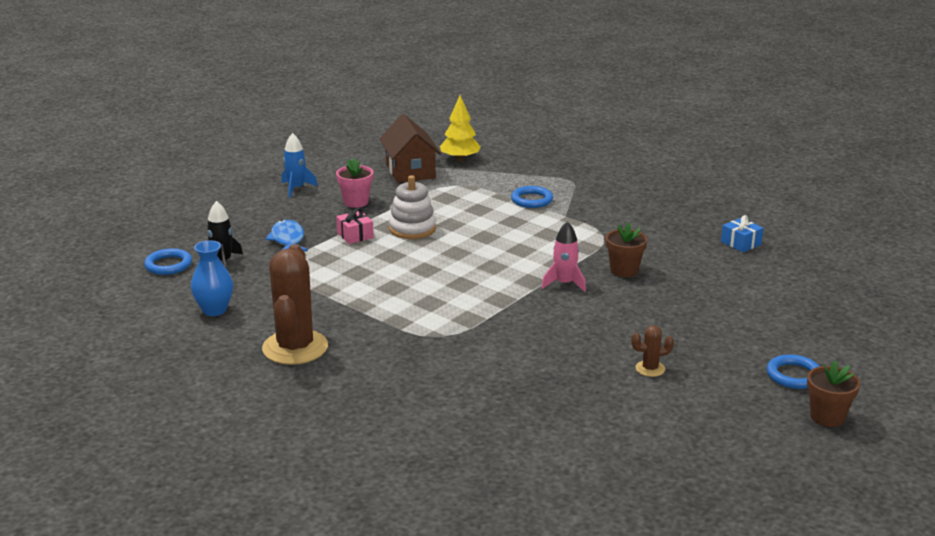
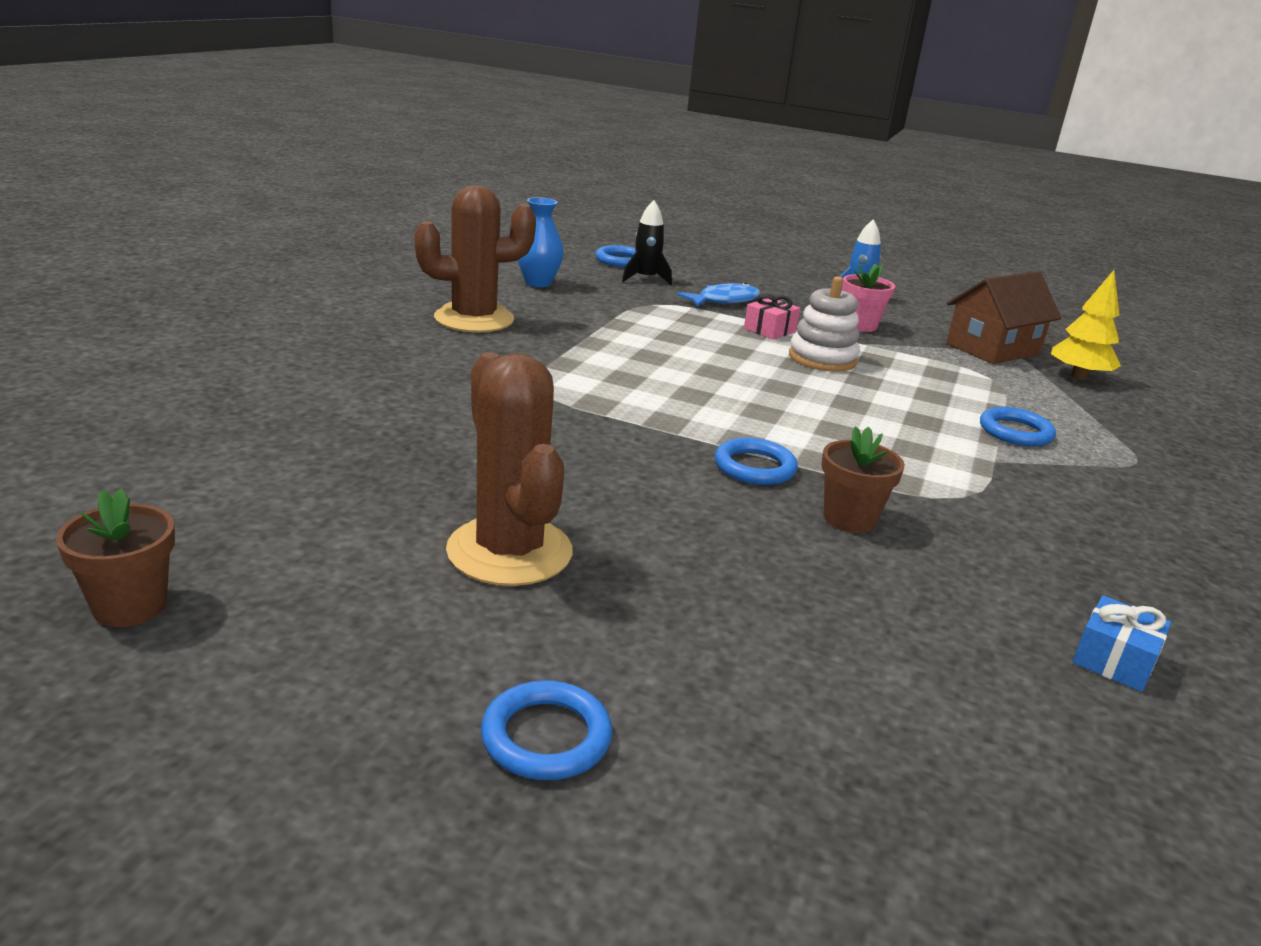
camera: 70 degrees right, 0 degrees up
(564, 284) = (754, 467): pink rocket -> blue ring
(650, 369) = (509, 551): brown cactus -> brown cactus, size x2.28
(827, 417) = (373, 790): brown flower pot -> brown flower pot (130, 606)

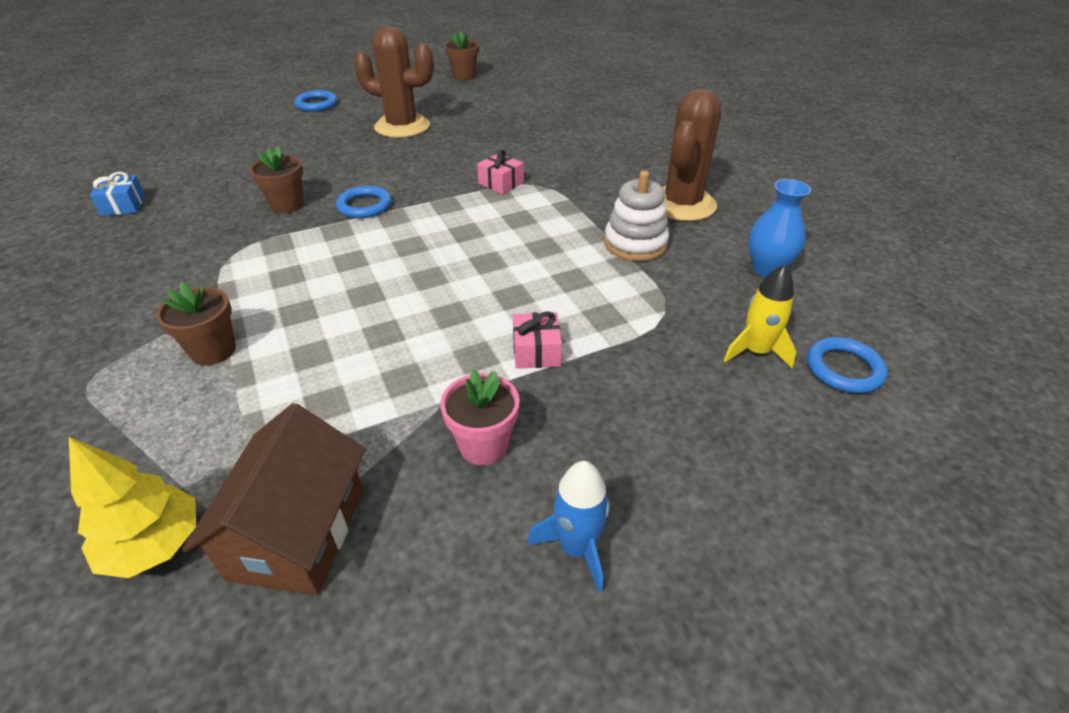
camera: 135 degrees right, 15 degrees up
(569, 408) = (501, 183): none -> pink gift
(645, 279) = (756, 351): black rocket -> yellow rocket
(724, 301) = (644, 373): blue fish -> none
(822, 359) = (444, 340): white stacking toy -> white stacking toy (635, 244)
(1015, 432) = (213, 351): blue ring -> brown flower pot

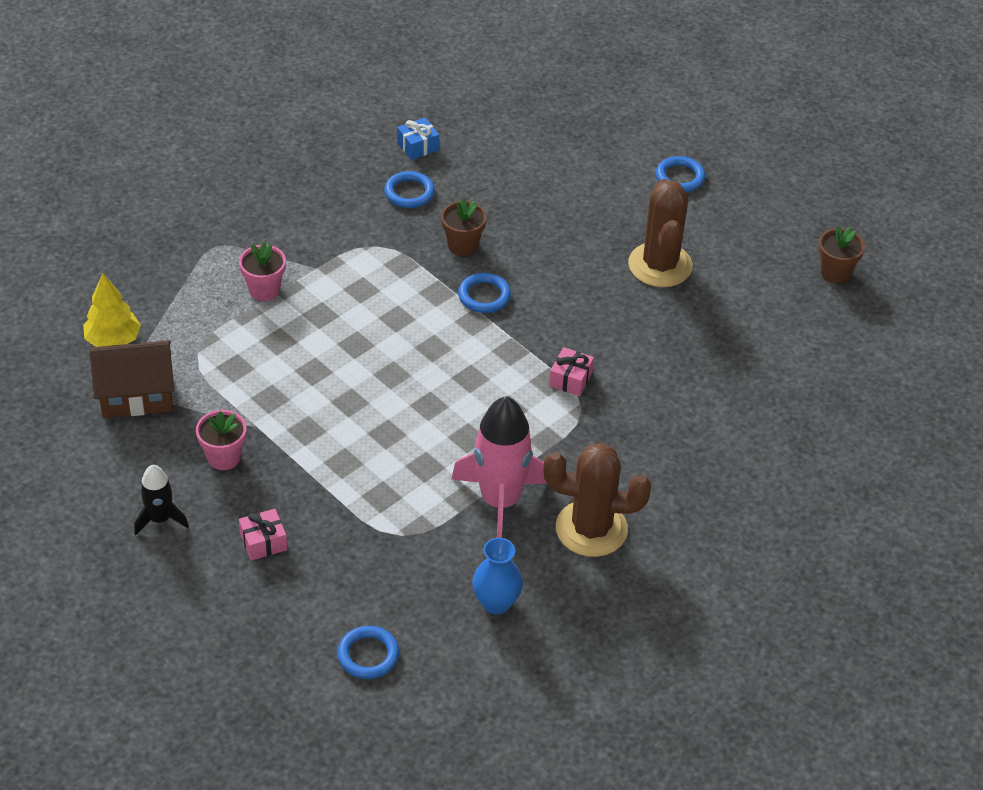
camera: 70 degrees right, 5 degrees up
(180, 221) = (409, 193): none -> blue ring
(213, 351) = (264, 290): brown flower pot -> pink flower pot
(536, 351) = (324, 463): pink gift -> pink gift (263, 542)
(577, 548) = (160, 519): blue rocket -> black rocket
(635, 244) = (500, 501): white stacking toy -> pink rocket
(756, 351) = (370, 598): yellow rocket -> none

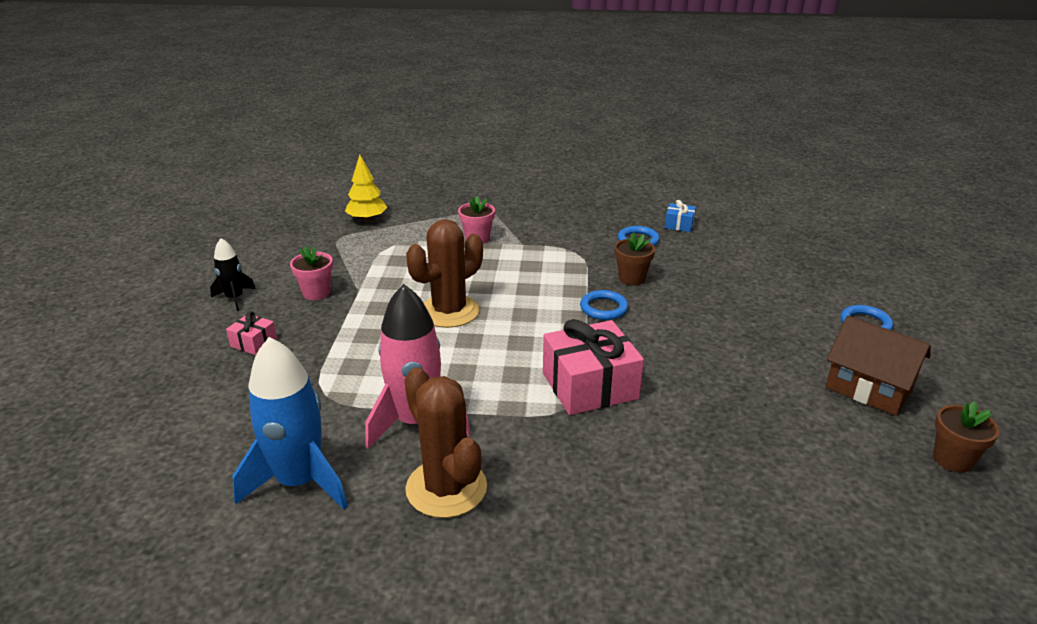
camera: 50 degrees right, 15 degrees down
(136, 394) = (333, 244): brown house -> brown house (869, 388)
(368, 655) = (177, 445): blue ring -> none
(496, 603) = (299, 481): blue vase -> blue rocket
(570, 379) = (590, 385): pink gift -> pink gift, size x2.09
(660, 265) = (771, 363): brown cactus -> brown cactus (449, 311)

